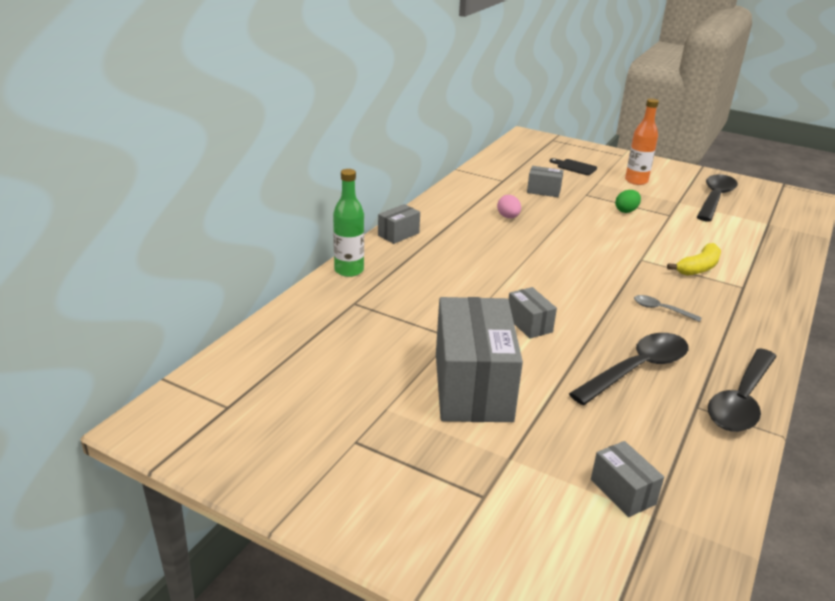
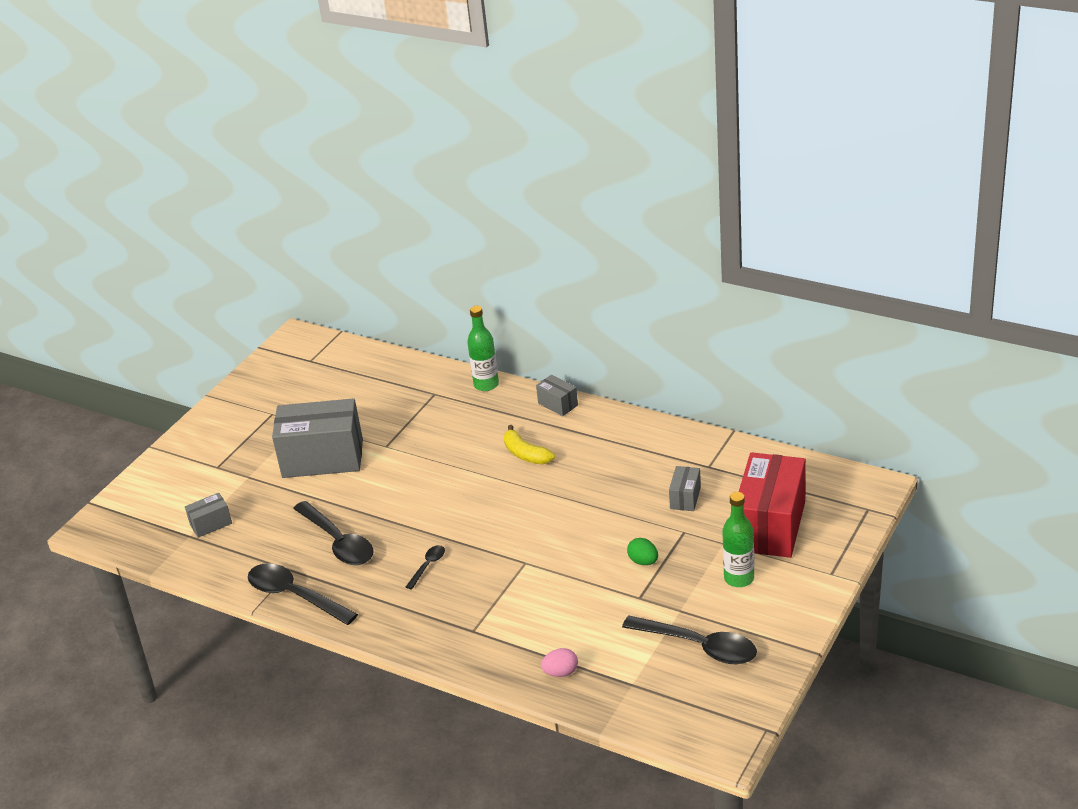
camera: 95 degrees right, 5 degrees up
(508, 217) = (609, 472): pink egg -> pink egg (561, 672)
(529, 324) = (403, 485): grey box -> none
(574, 167) = (770, 526): black cutting board -> red box
(636, 181) = (739, 578): orange bottle -> green bottle
(661, 309) = (428, 566): grey spoon -> black spoon
(698, 268) = (510, 603): yellow banana -> yellow banana (526, 454)

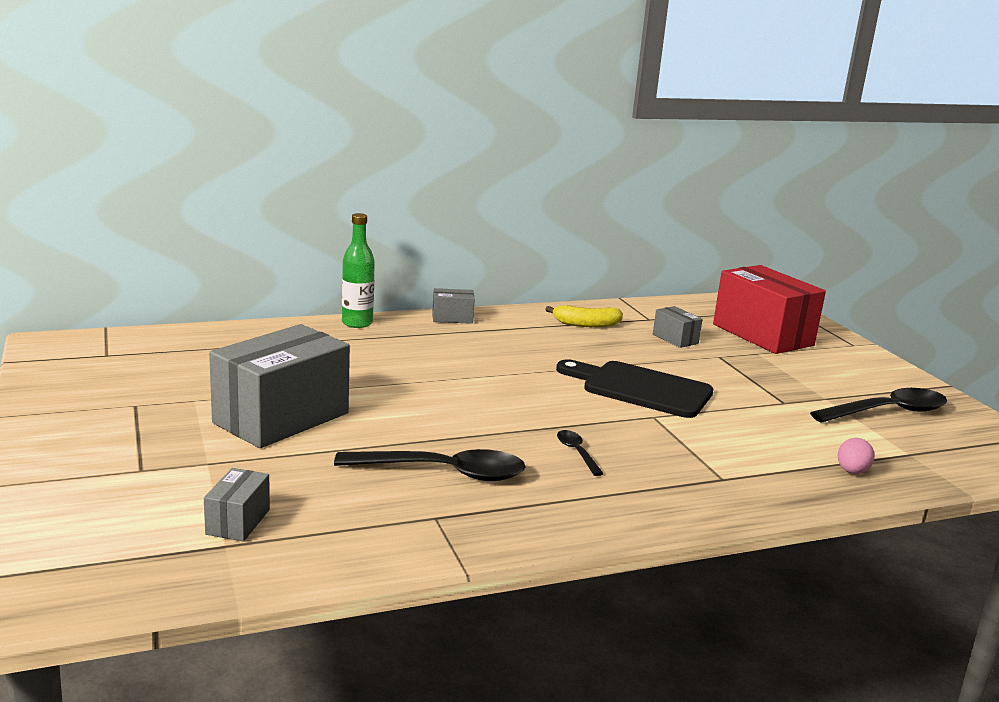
camera: 55 degrees left, 15 degrees down
(295, 596) = (490, 536): black spoon -> none
(526, 454) = (493, 353): yellow banana -> yellow banana (586, 324)
(562, 534) = (640, 388): none -> black cutting board
(643, 561) = (735, 382): green egg -> none
(739, 578) = (814, 367): green bottle -> none

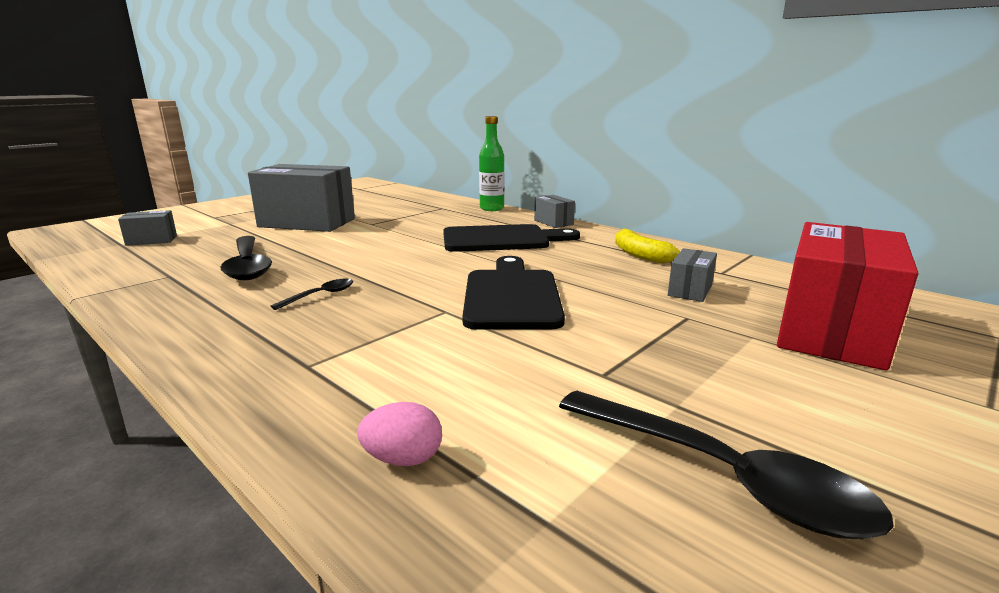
camera: 65 degrees right, 0 degrees up
(485, 351) = (501, 239): none -> black cutting board

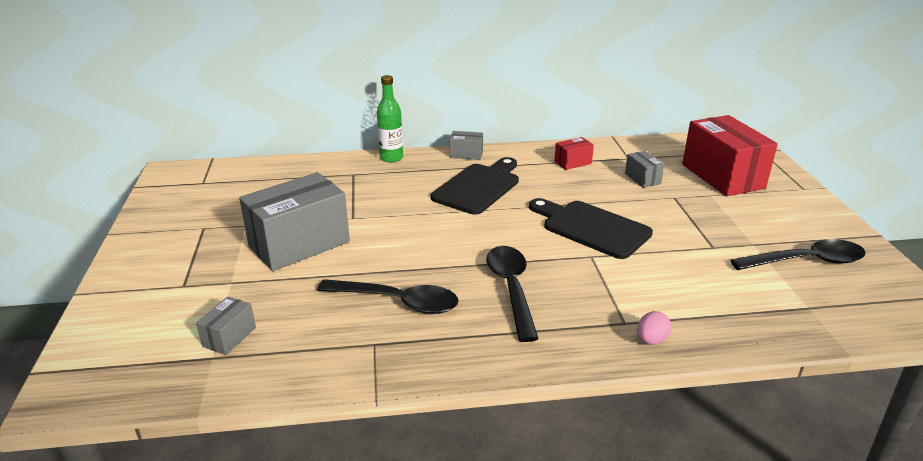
camera: 50 degrees left, 10 degrees up
(320, 295) = (511, 289): black spoon -> black spoon, size x2.09
(403, 459) = (745, 323): pink egg -> pink egg (651, 340)
(640, 255) = (572, 162): yellow banana -> red box

